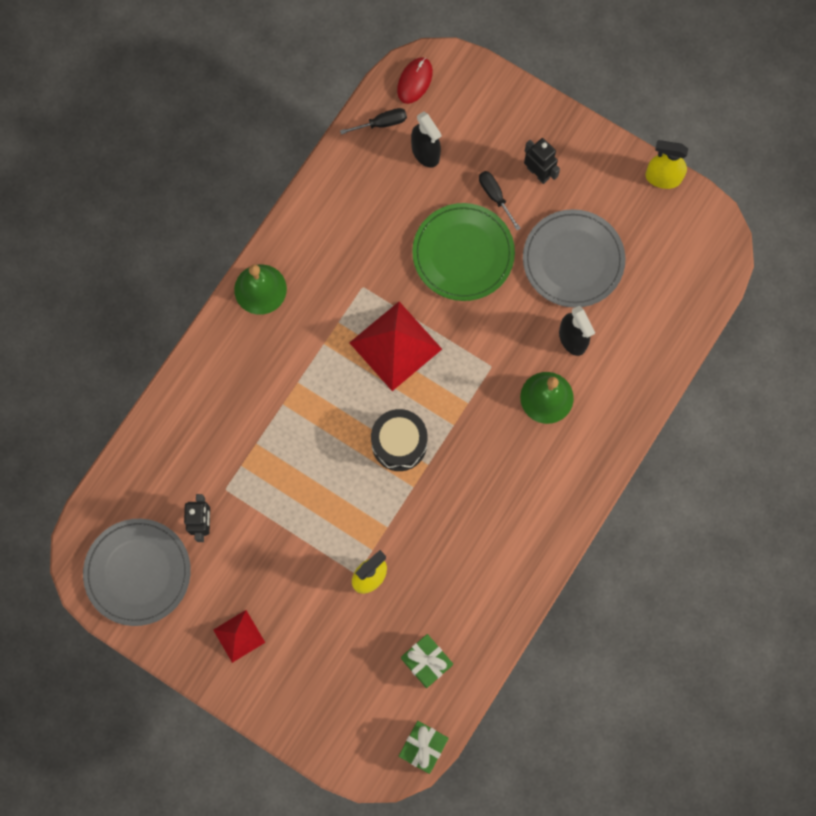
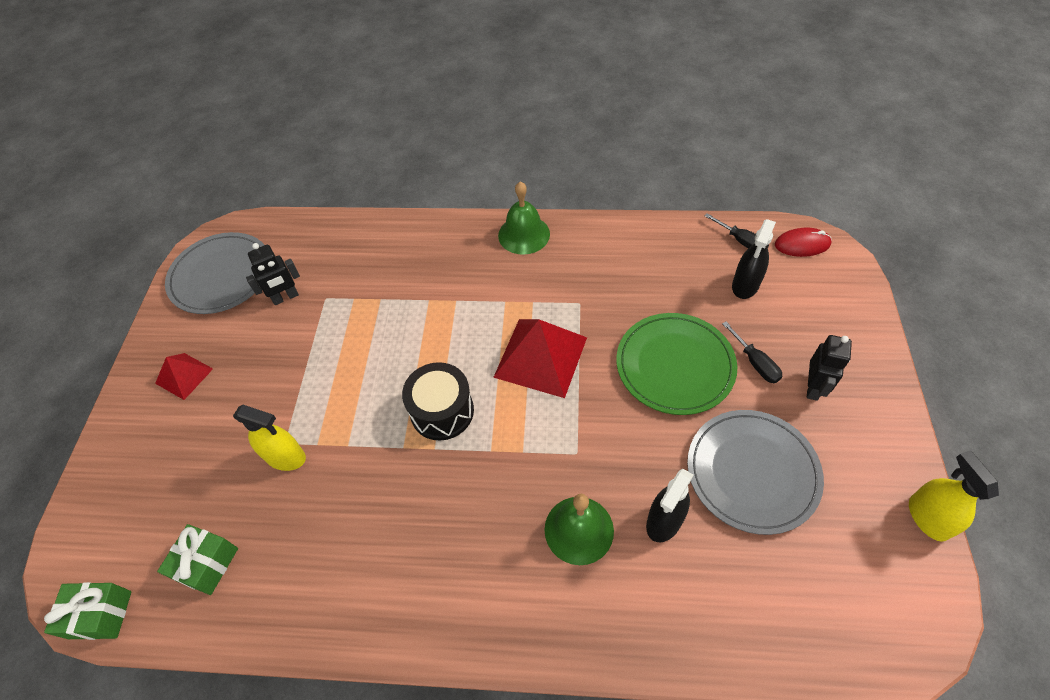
camera: 65 degrees right, 20 degrees down
(495, 196) = (755, 362): black screwdriver -> black screwdriver turned 120 degrees clockwise

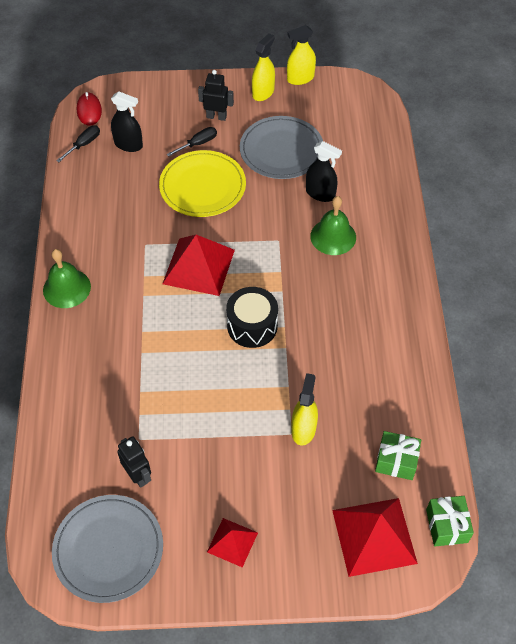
camera: 100 degrees left, 0 degrees up
(127, 520) = (374, 536): none -> red pyramid
(675, 365) = (202, 186): green plate -> yellow plate
(879, 455) = (263, 92): none -> yellow spray bottle

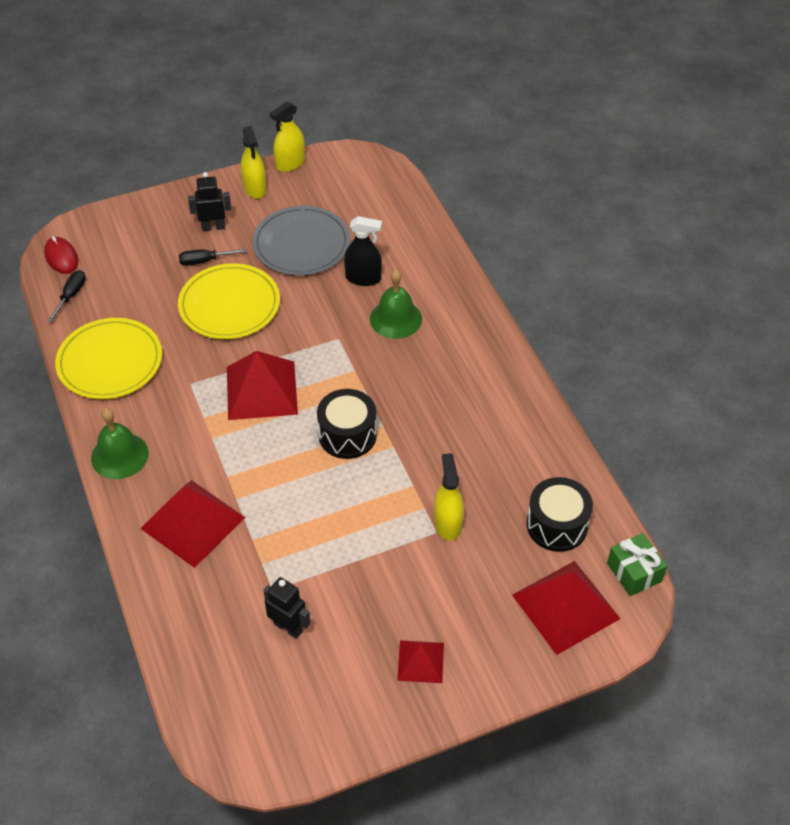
camera: 20 degrees left, 5 degrees down
(91, 208) = (110, 362): none -> yellow plate
(99, 362) = (192, 522): none -> red pyramid
(108, 549) = (288, 714): grey plate -> none
(128, 144) = (124, 282): black spray bottle -> none
(198, 144) = (204, 261): black screwdriver -> black screwdriver turned 135 degrees counterclockwise
(263, 92) = (255, 188): yellow spray bottle -> yellow spray bottle turned 150 degrees clockwise
(396, 461) = (557, 525): green gift -> black drum

